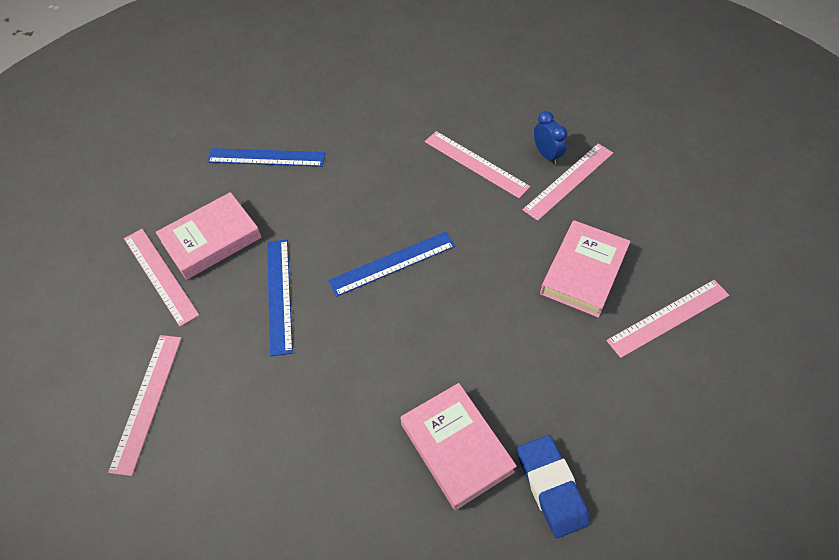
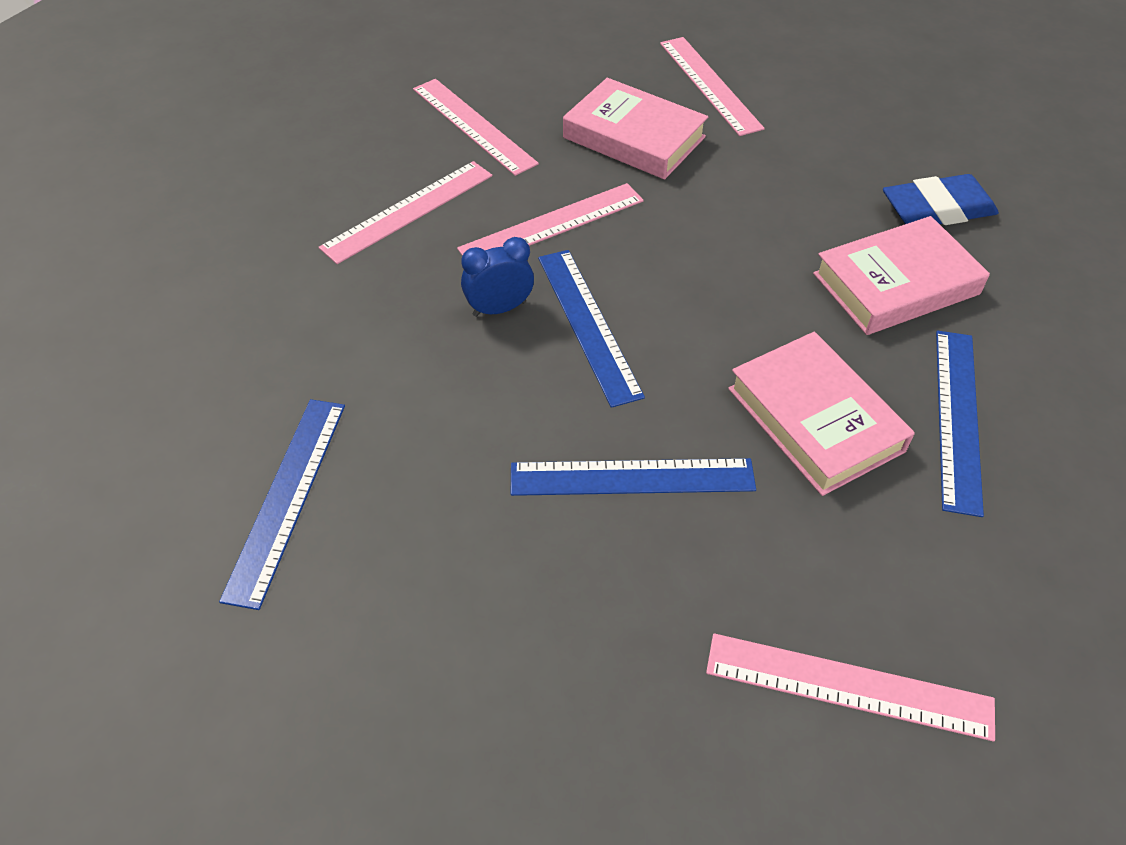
camera: 85 degrees left, 5 degrees down
(160, 275) = (559, 686): pink ruler -> pink ruler (552, 224)
(211, 240) = (483, 592): pink book -> pink book (815, 419)
(330, 479) = (958, 418): none -> blue ruler
(547, 155) = (416, 138): blue clock -> blue clock (499, 308)

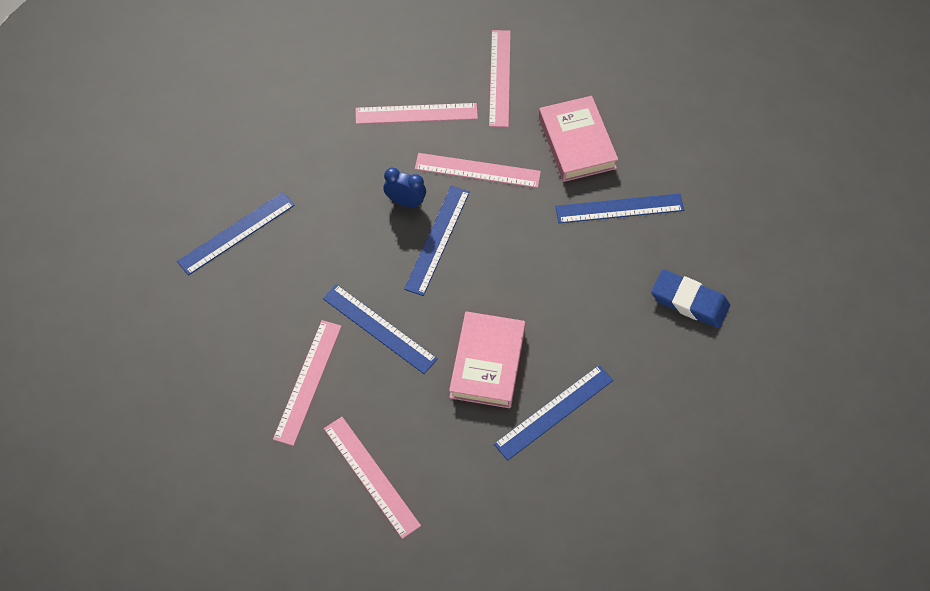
camera: 40 degrees right, 10 degrees up
(709, 85) = (659, 134): pink ruler -> pink ruler (308, 381)
(755, 169) = (619, 208): none -> blue ruler
(896, 284) = (611, 326): pink book -> none

